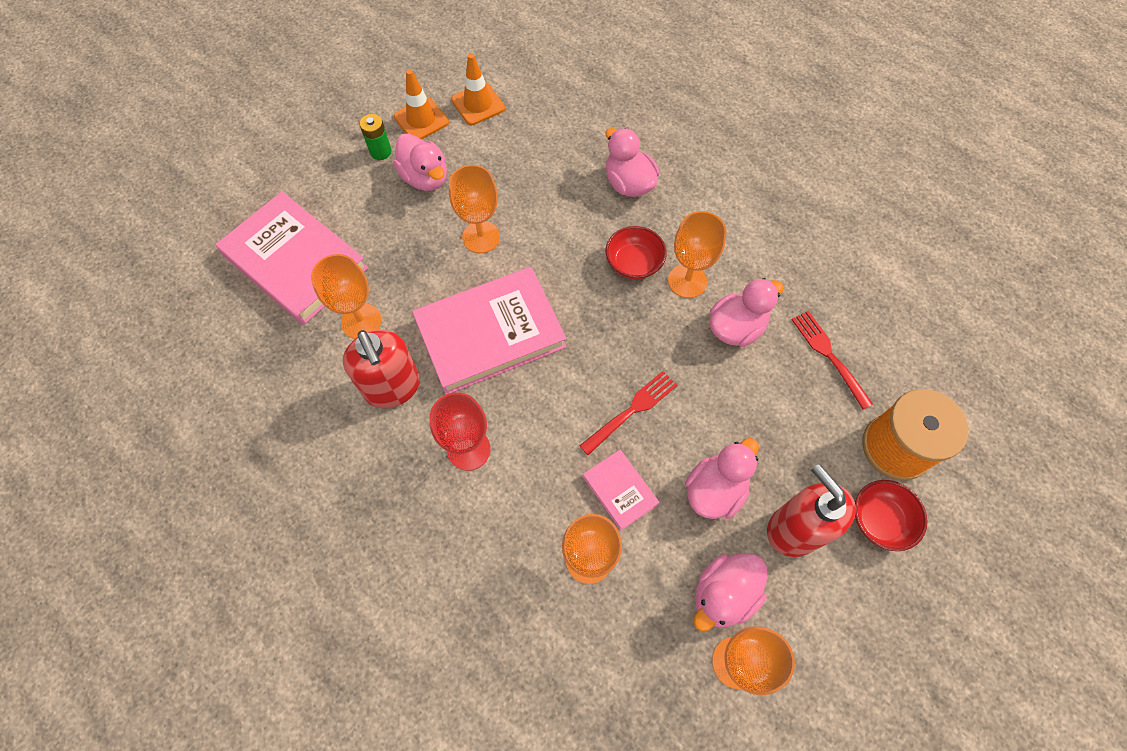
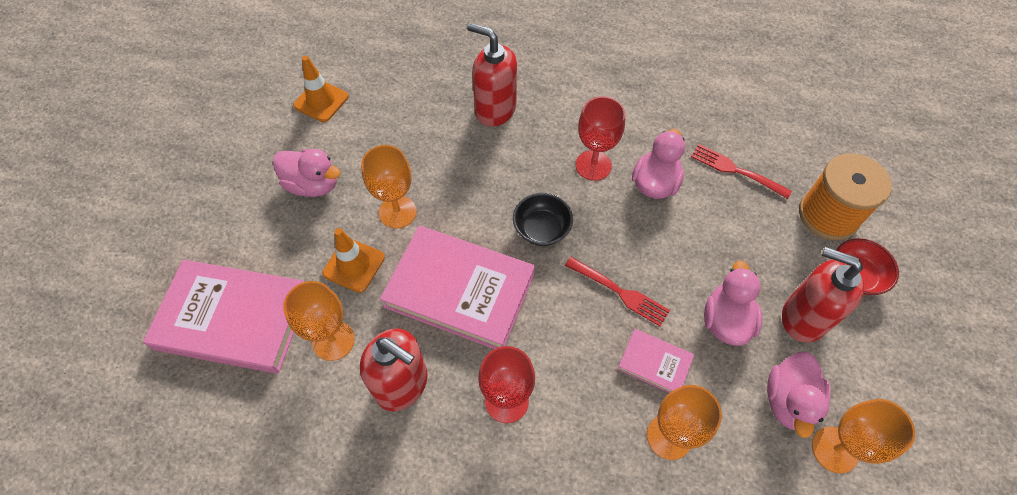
camera: 30 degrees left, 5 degrees down
(380, 151) = (255, 181): green battery -> none
(421, 119) = (276, 136): orange traffic cone -> orange traffic cone (354, 265)
(490, 333) = (460, 290): pink book -> pink book turned 75 degrees clockwise
(598, 316) = (541, 229): none -> black bowl
(628, 183) = (495, 110): pink duck -> red soap dispenser
(631, 410) = (620, 292): red fork -> red fork turned 105 degrees clockwise
(634, 263) = (541, 172): red bowl -> none
(687, 281) = (593, 165): orange goblet -> red goblet

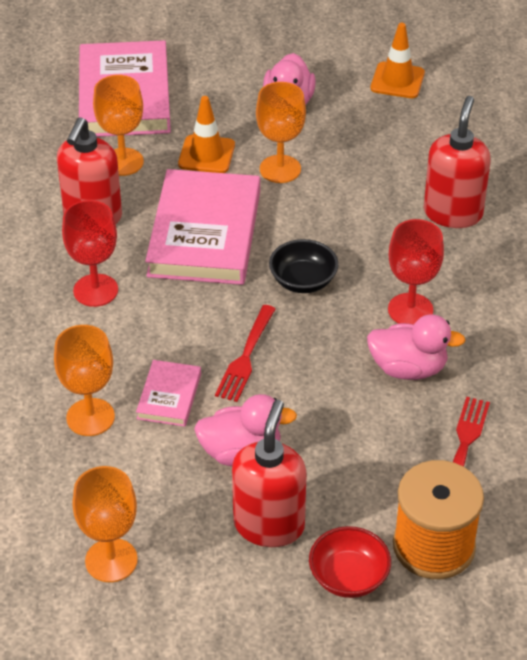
camera: 75 degrees right, 15 degrees down
(788, 401) = (158, 516): pink duck -> none

